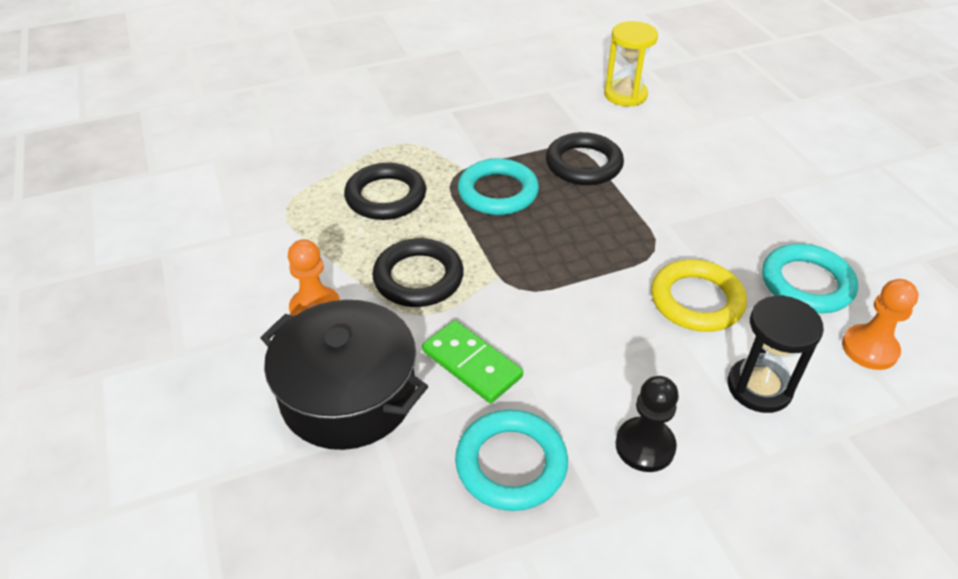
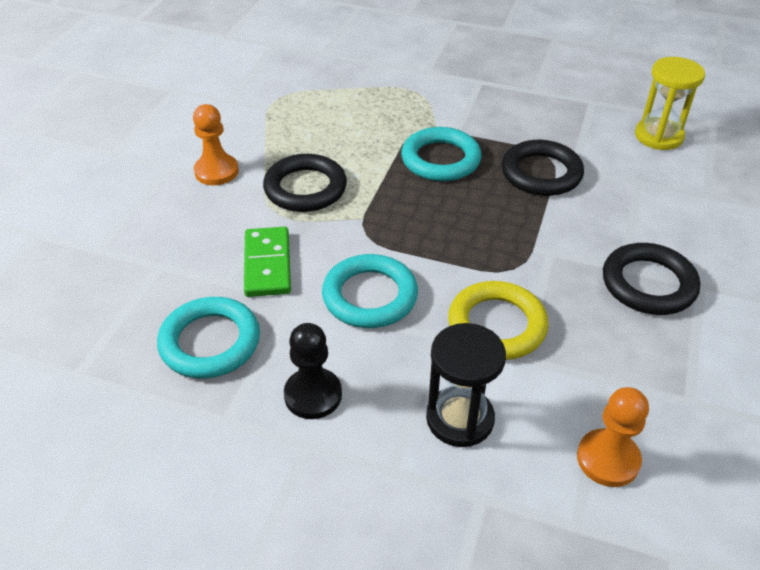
camera: 40 degrees right, 0 degrees up
(348, 394) = (170, 235): black pot -> none
(386, 197) = (353, 122): black ring -> black ring (648, 284)
(806, 283) = (621, 373): turquoise ring -> turquoise ring (370, 296)

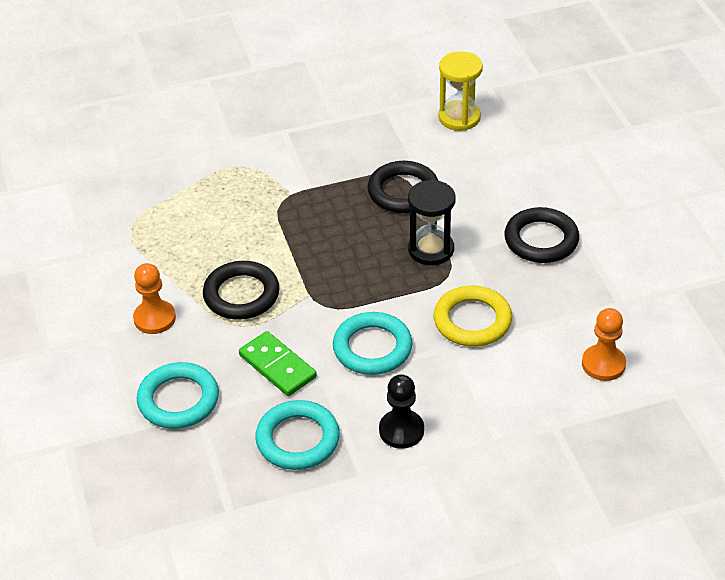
camera: 35 degrees left, 0 degrees up
(440, 159) = (320, 218): turquoise ring -> turquoise ring (178, 400)
(460, 419) = (503, 391): black hourglass -> black hourglass (431, 249)

